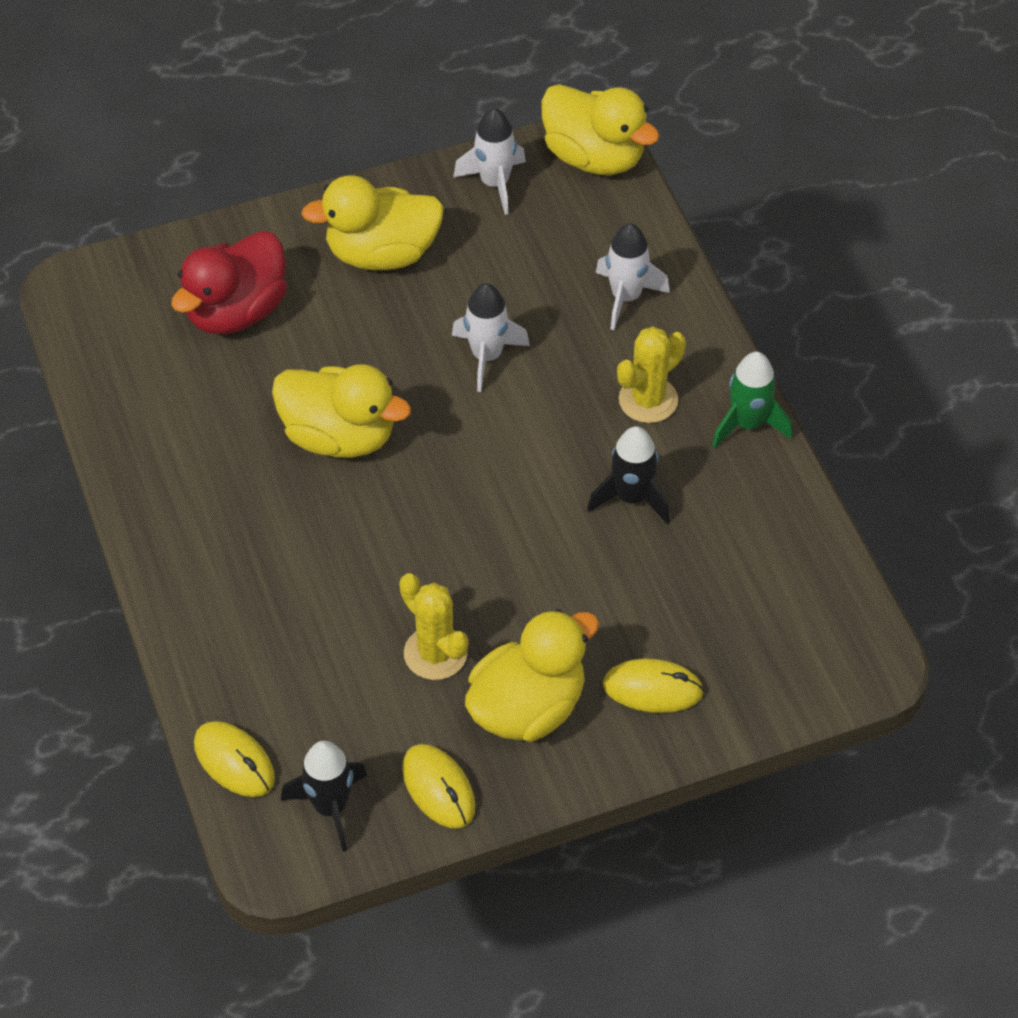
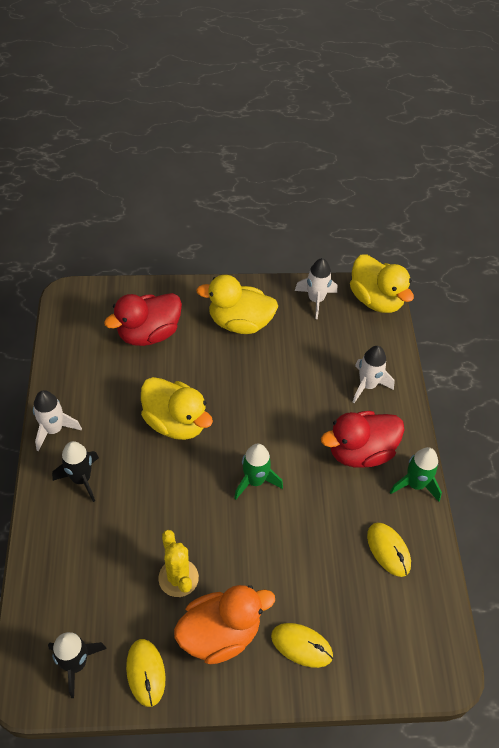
camera: 15 degrees right, 0 degrees up
(234, 761) = (33, 612): yellow mouse -> yellow mouse (388, 550)
(487, 356) = (276, 398): white rocket -> white rocket (53, 430)
(499, 487) = (255, 481): none -> green rocket
(527, 708) = (220, 633): yellow duck -> orange duck
(631, 497) = (330, 511): black rocket -> black rocket (81, 479)
(648, 400) = (360, 452): yellow cactus -> red duck

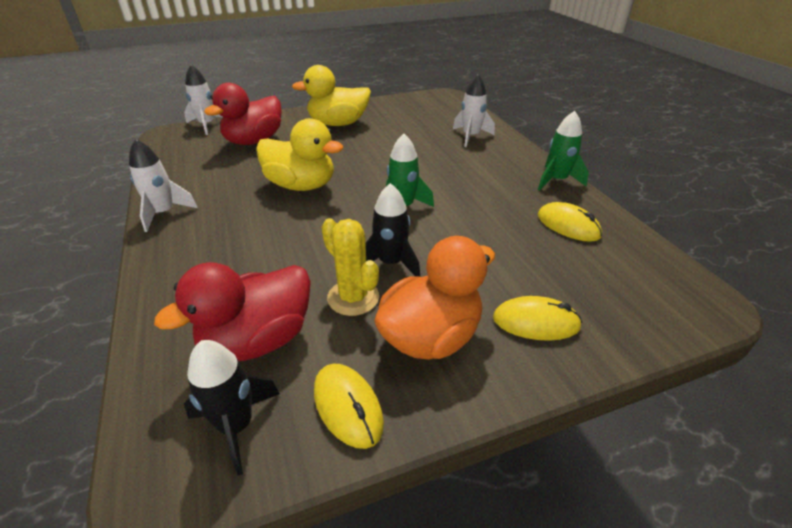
camera: 15 degrees left, 15 degrees down
(81, 479) = (205, 242): black rocket -> black rocket (391, 263)
(316, 300) = (398, 105): white rocket -> white rocket (207, 125)
(360, 452) = (492, 171): red duck -> red duck (258, 340)
(376, 300) = (446, 98): yellow duck -> none

